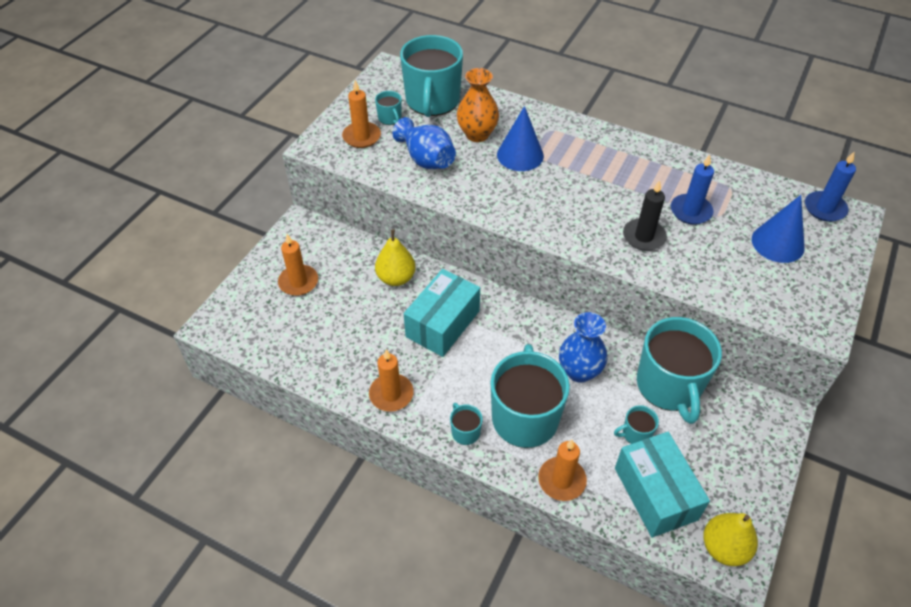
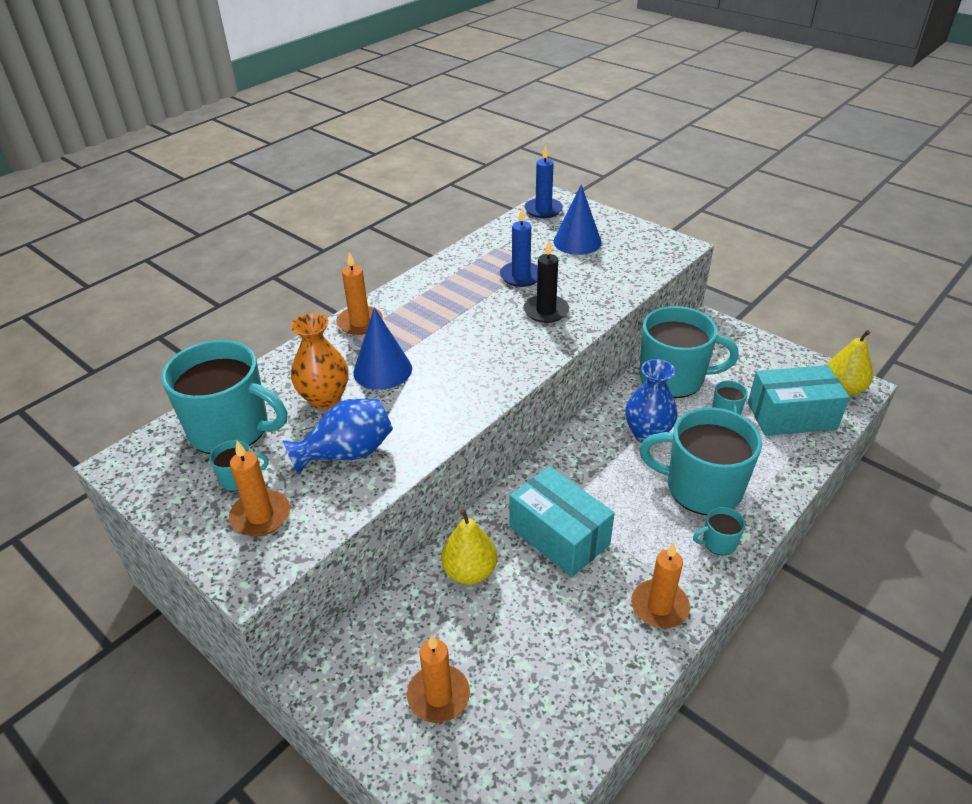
camera: 75 degrees left, 10 degrees down
(561, 480) = (779, 476): orange candle -> orange candle (360, 322)

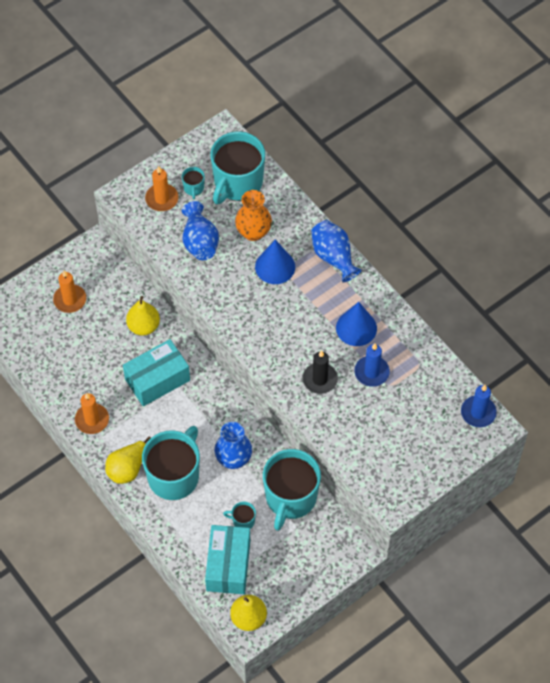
camera: 100 degrees right, 20 degrees up
(360, 322) = (333, 257): orange candle -> blue vase
(577, 242) = (416, 426): blue cone -> blue cone (356, 328)
(718, 542) = (127, 469): turquoise mug -> yellow pear

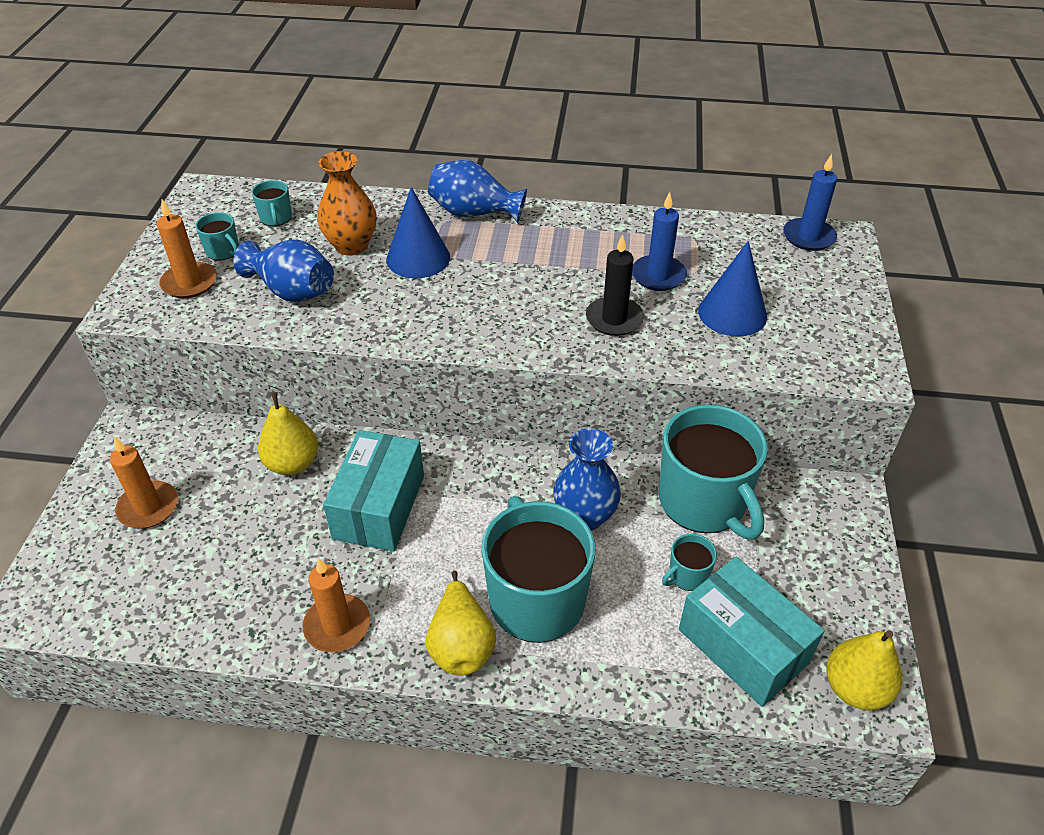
camera: 45 degrees left, 15 degrees down
(237, 182) = (276, 218): turquoise mug -> turquoise mug, size x0.42
(356, 328) = (584, 251): blue cone -> blue cone (732, 313)

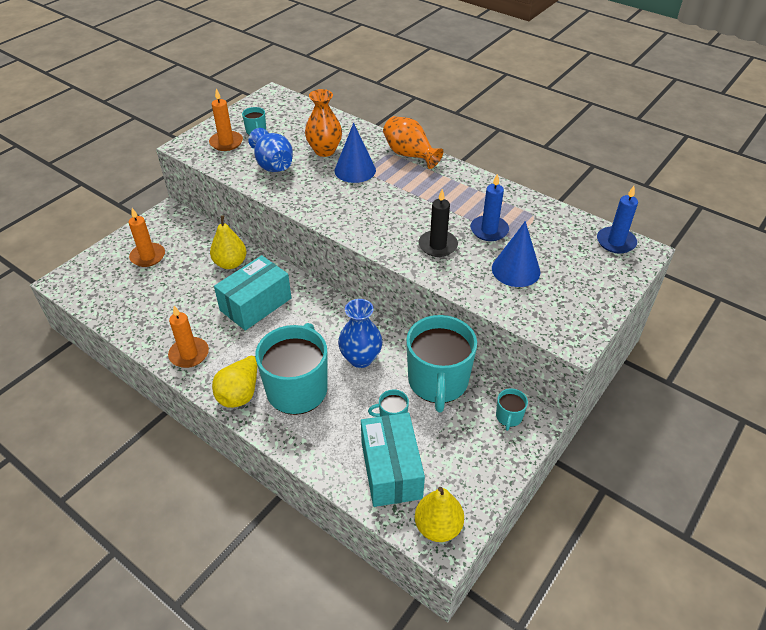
camera: 30 degrees right, 0 degrees up
(276, 218) = (297, 122): turquoise mug -> turquoise mug (508, 417)
(474, 213) = (409, 155): blue vase -> orange vase

